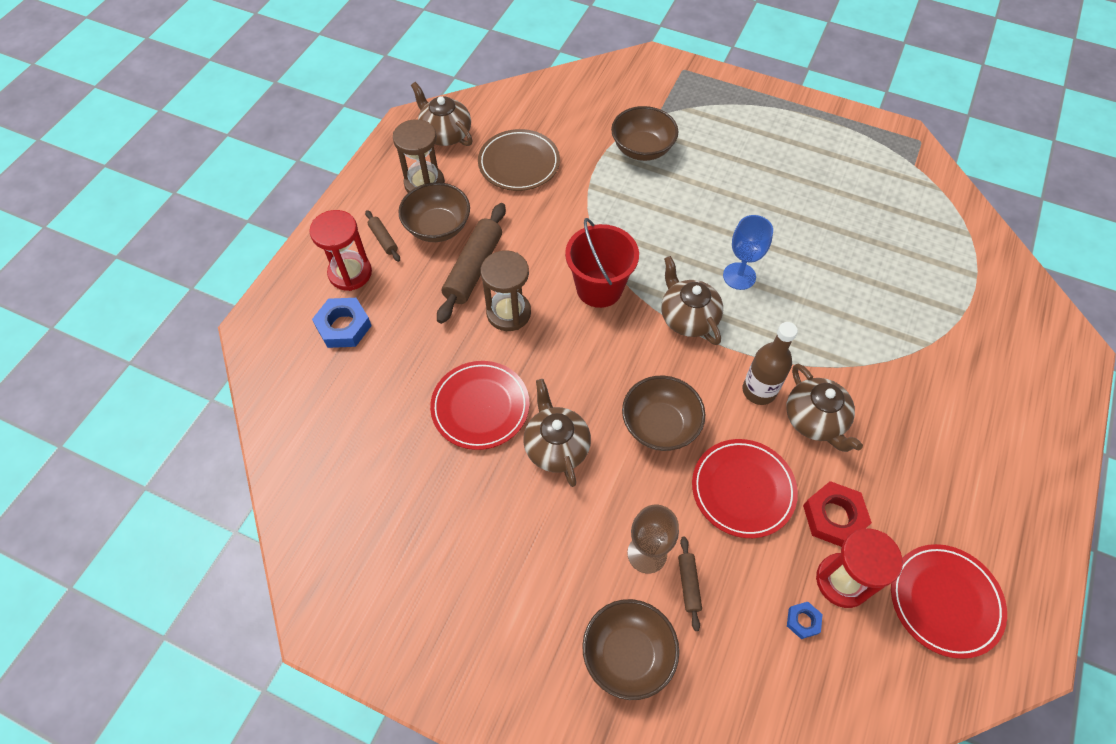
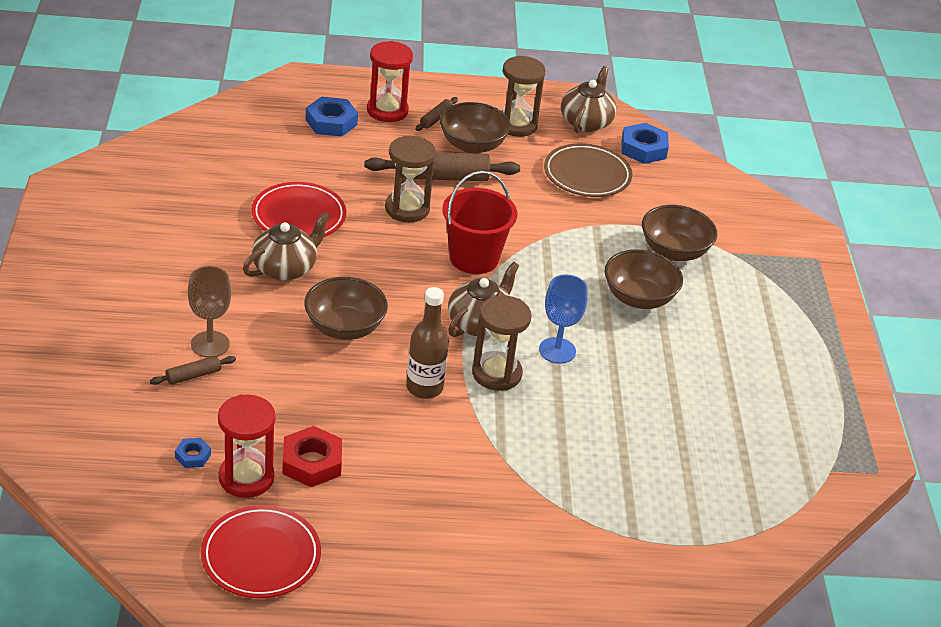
camera: 60 degrees right, 20 degrees down
(501, 112) = (643, 149): none -> blue nut
(627, 654) = (112, 351): brown bowl -> brown bowl (638, 298)
(743, 489) = (307, 394): red plate -> none
(755, 330) = (496, 373): none -> brown hourglass
(815, 420) = (414, 433): brown teapot -> none

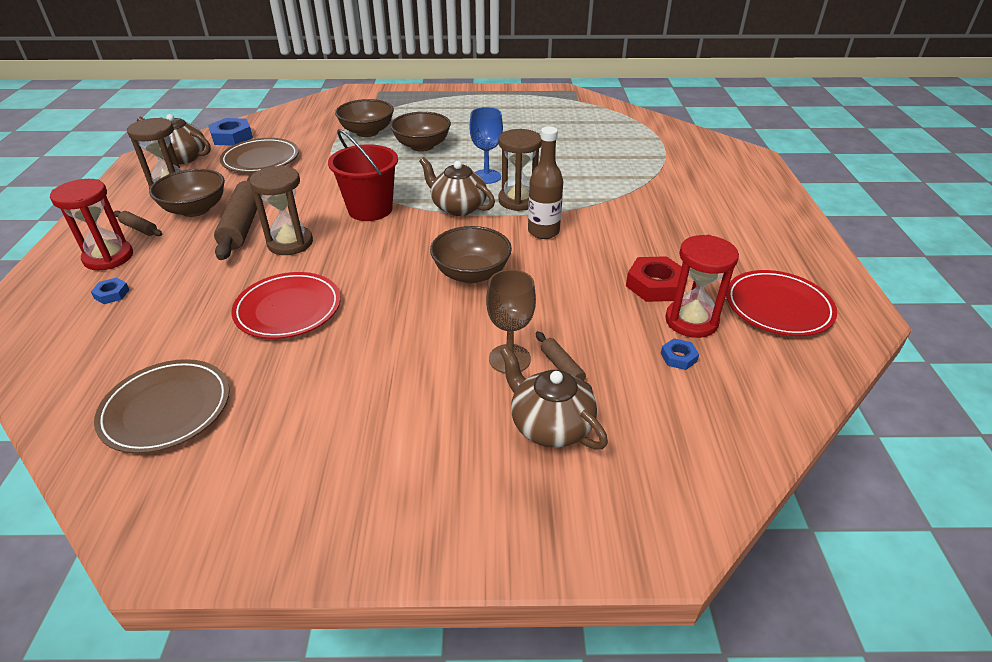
camera: 85 degrees left, 0 degrees up
(185, 170) = (166, 409): none -> brown plate
(285, 268) = (380, 314): brown teapot -> brown teapot (550, 425)
(331, 122) = (112, 294): blue nut -> blue nut, size x0.53

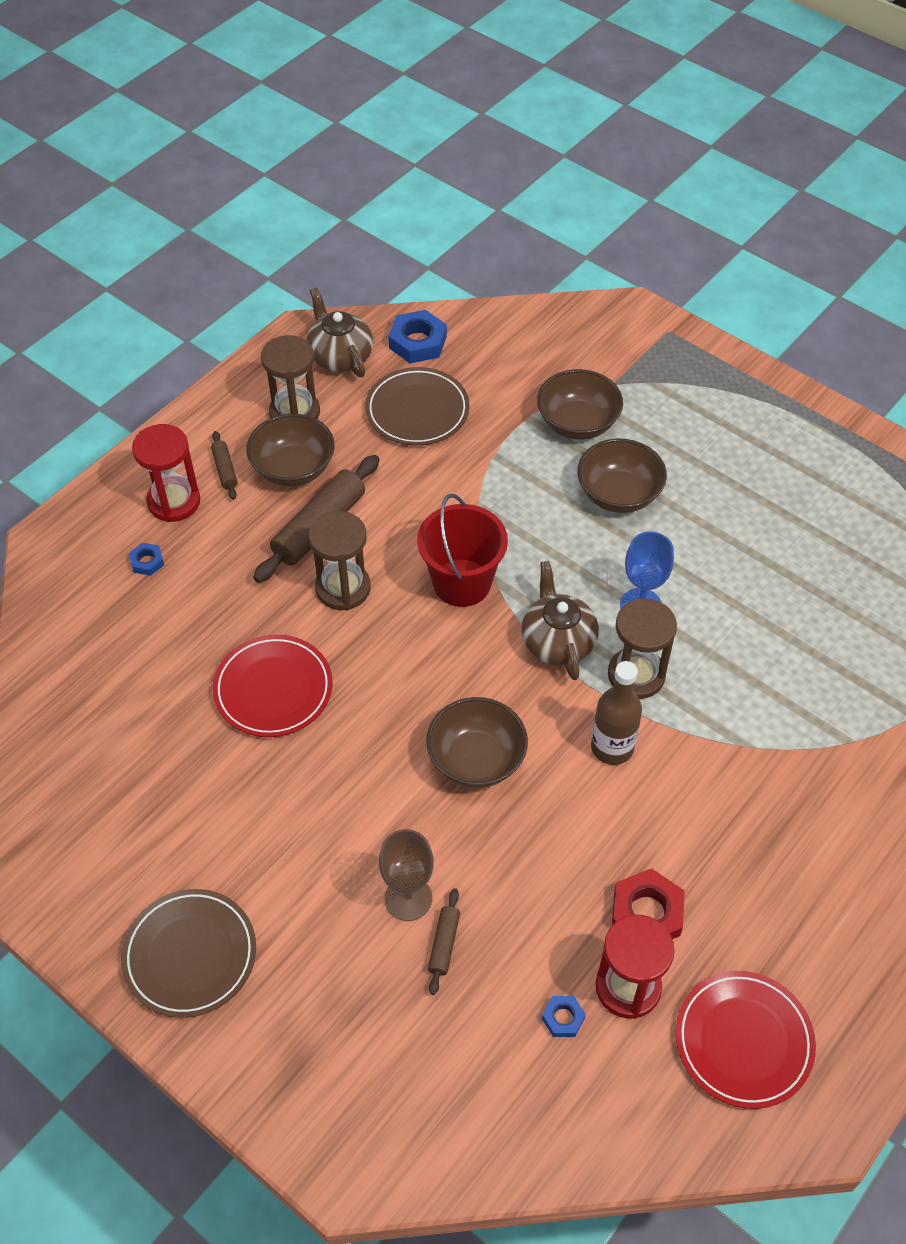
camera: 40 degrees right, 15 degrees up
(166, 409) = (105, 746): brown plate -> brown plate (190, 955)
(550, 425) = (371, 997): brown teapot -> none

